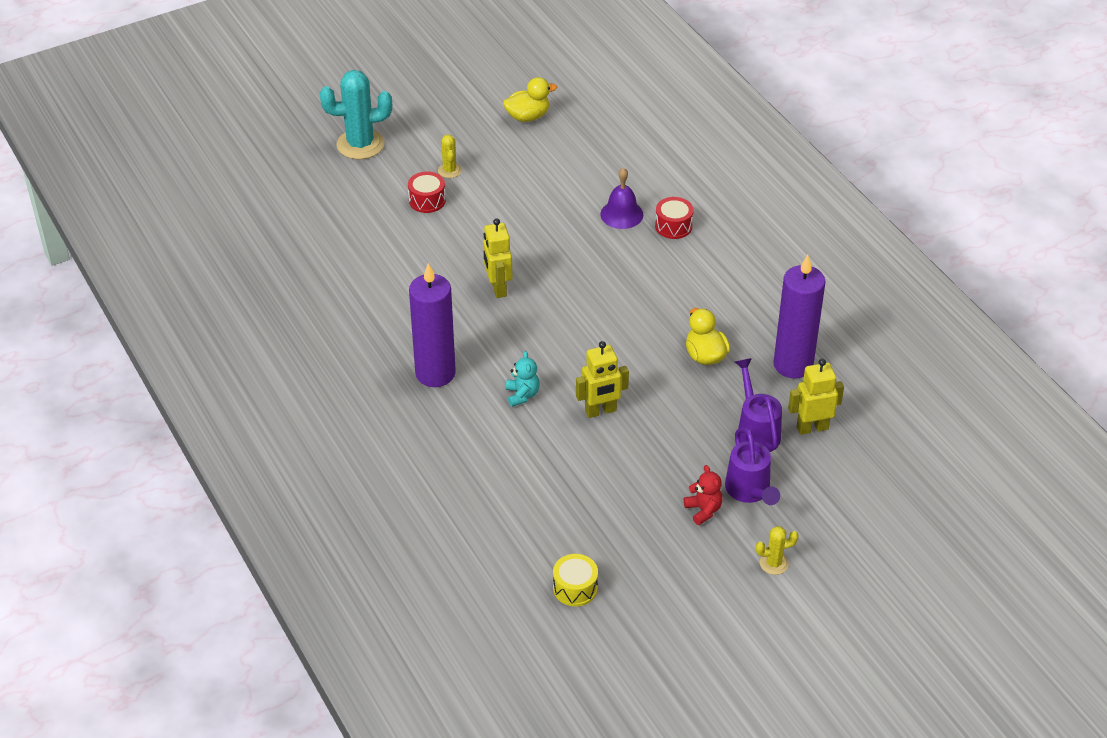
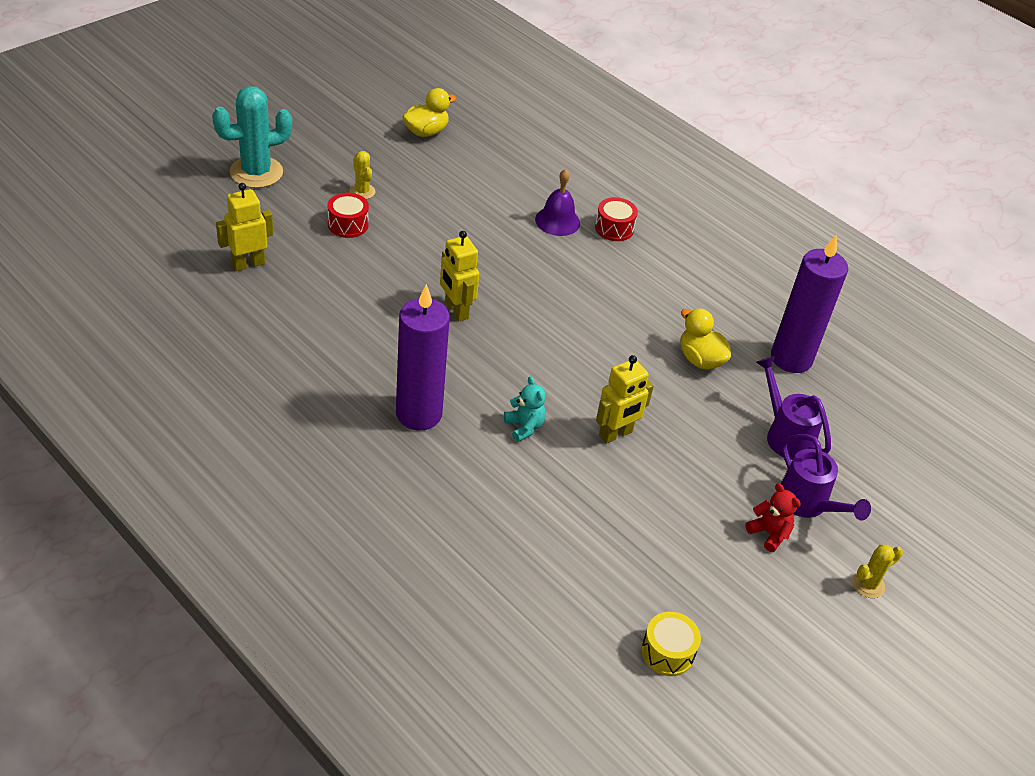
camera: 20 degrees left, 0 degrees up
(812, 428) = (839, 424): yellow robot -> yellow robot (248, 264)

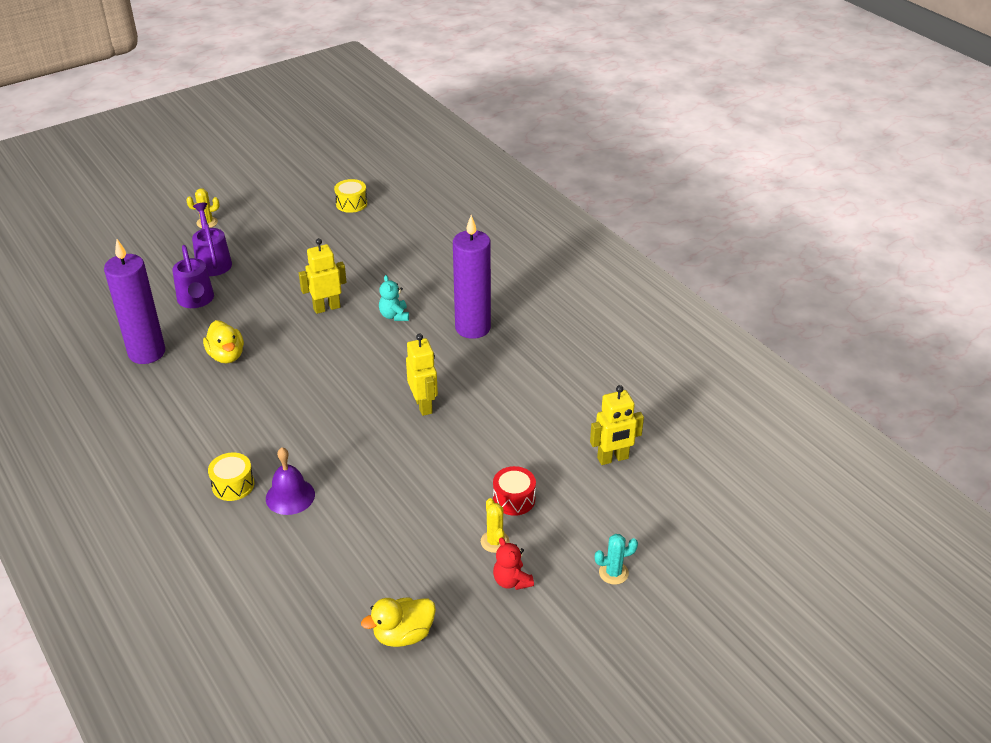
camera: 165 degrees left, 5 degrees down
(256, 172) = (613, 573): turquoise cactus -> turquoise cactus, size x0.49
(614, 228) = (233, 485): red drum -> yellow drum
(769, 533) = (252, 249): red teddy bear -> red teddy bear (511, 581)

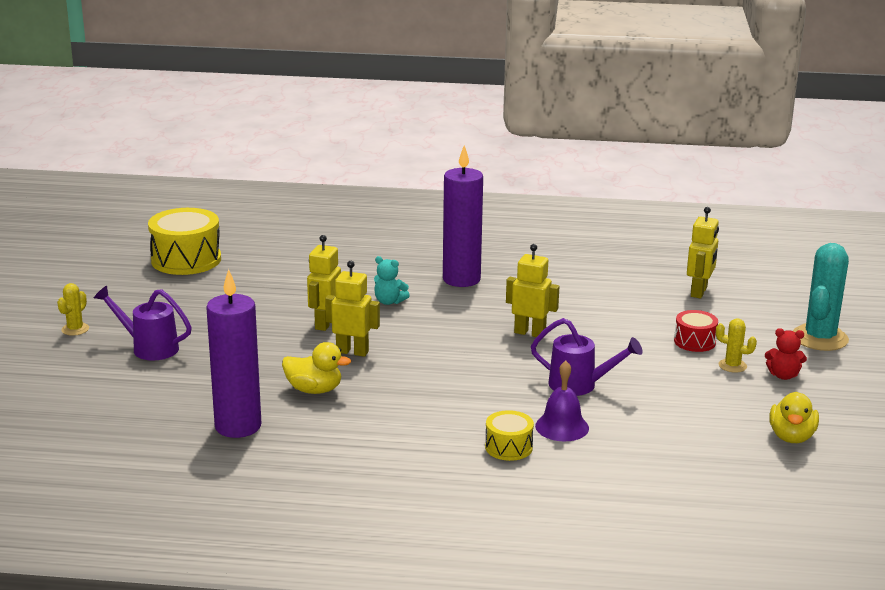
camera: 50 degrees left, 15 degrees down
(196, 300) = (198, 376): purple watering can -> purple watering can (579, 385)
(299, 341) = (352, 352): none -> yellow robot
(351, 203) = (186, 260): yellow drum -> yellow drum, size x1.86
(613, 573) = (820, 338): turquoise cactus -> turquoise cactus, size x2.04

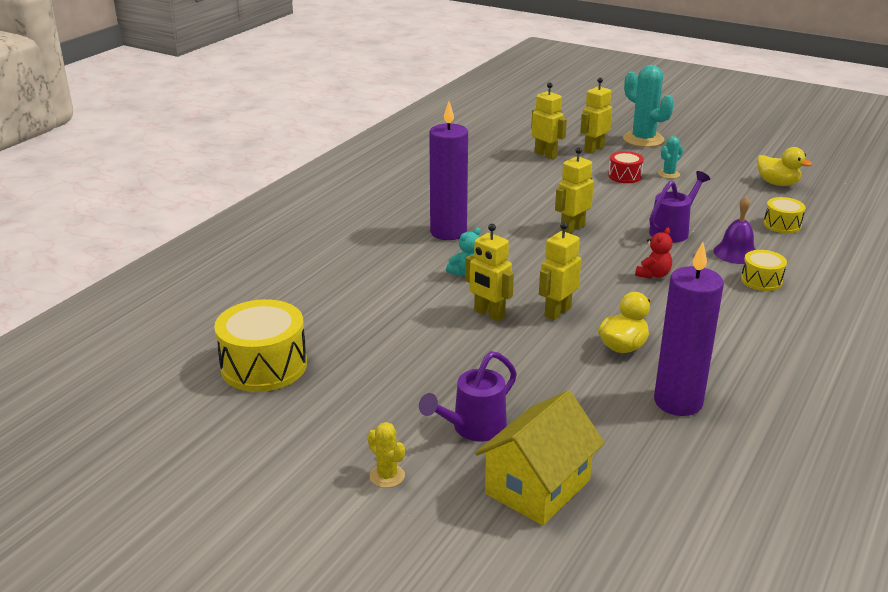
camera: 65 degrees left, 5 degrees up
(87, 384) = (537, 487): none -> yellow house
(668, 449) = (782, 225): none -> yellow drum
(732, 366) = (669, 174): yellow cactus -> turquoise cactus
(750, 314) = (593, 149): none -> yellow robot
(783, 375) = (691, 163): red teddy bear -> red teddy bear (653, 275)

